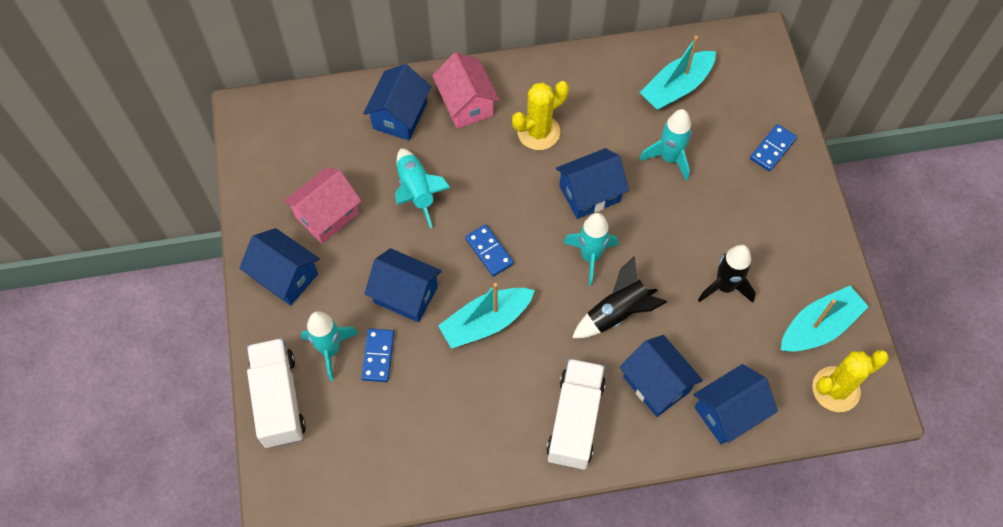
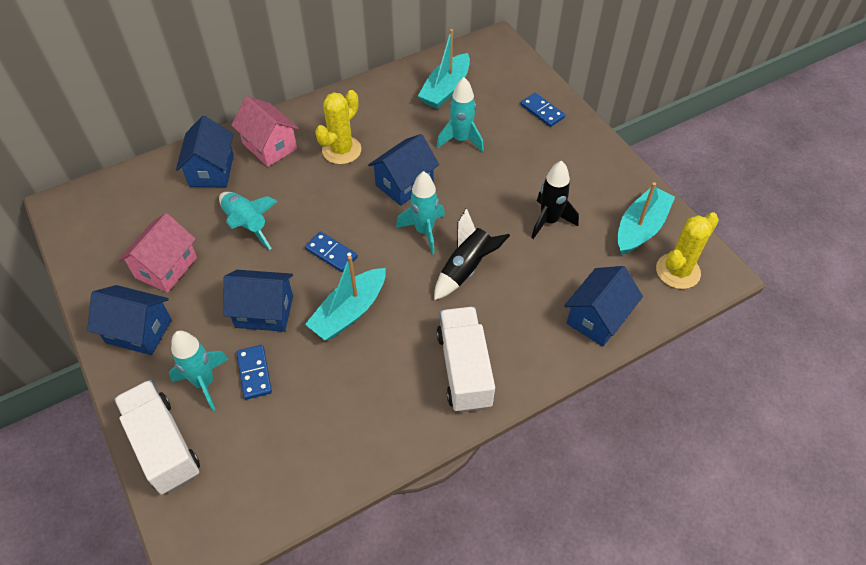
camera: 20 degrees left, 10 degrees down
(656, 384) = (525, 315): blue house -> none
(772, 149) = (542, 111): blue domino -> blue domino turned 60 degrees counterclockwise

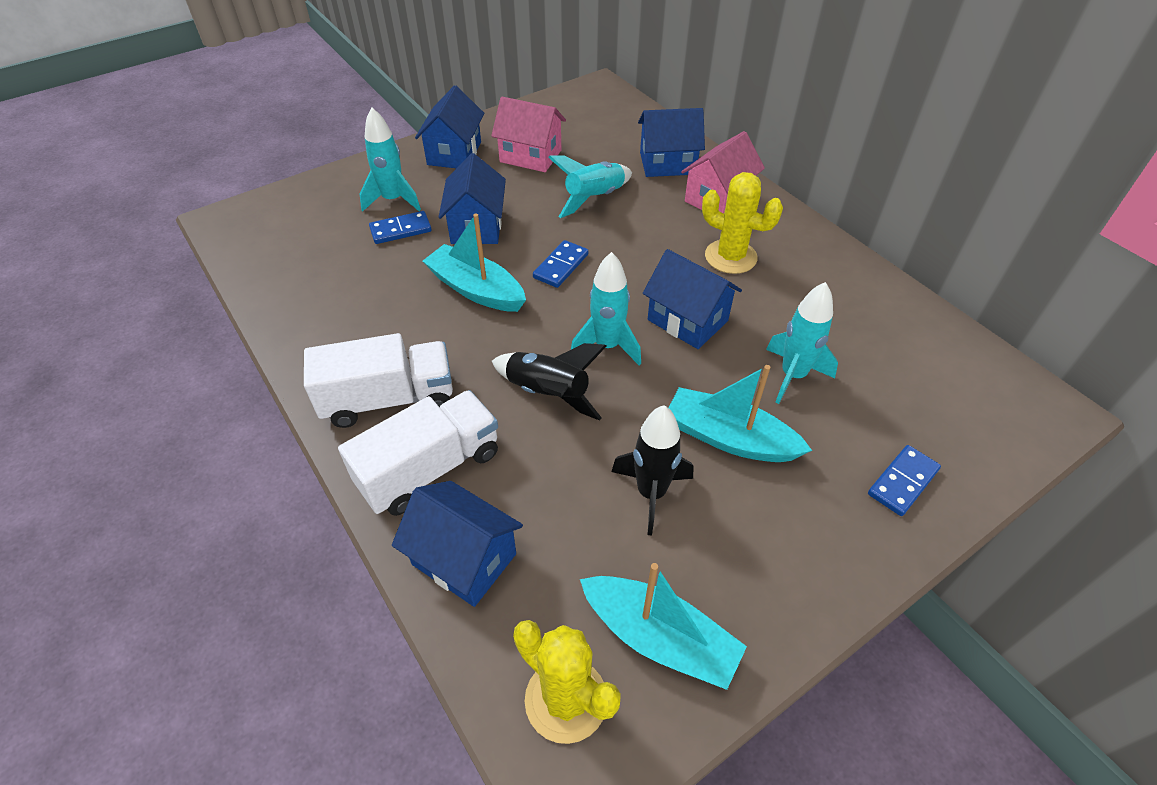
camera: 85 degrees right, 5 degrees down
(163, 445) = (329, 187): white truck -> white truck (430, 469)
(446, 89) = (896, 351): turquoise boat -> turquoise boat (729, 438)

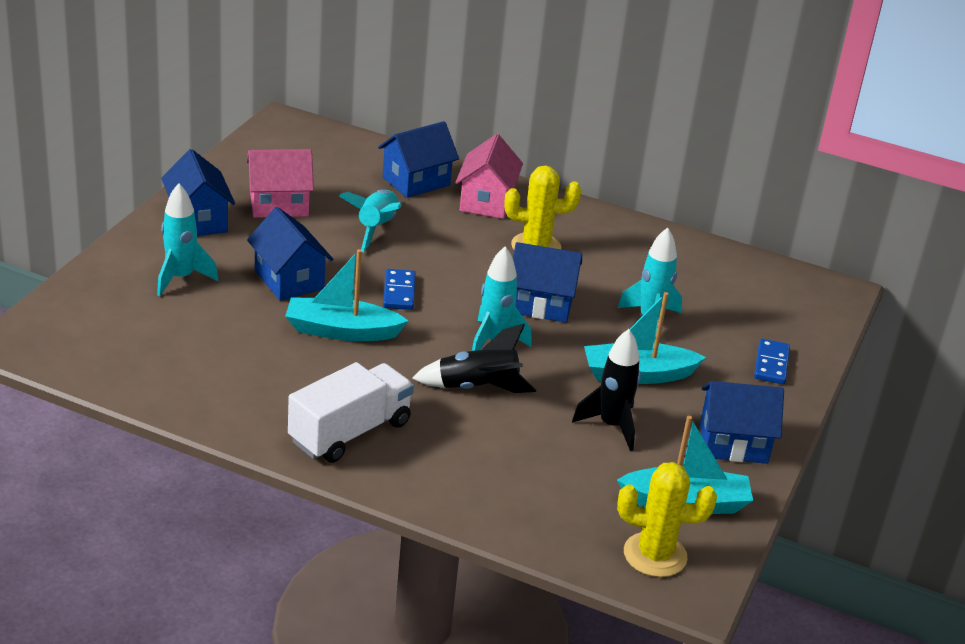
camera: 35 degrees left, 15 degrees down
(400, 230) = (217, 302): blue domino -> none
(430, 469) = (433, 466): white truck -> none
(464, 559) = (515, 509): blue house -> blue house (733, 443)

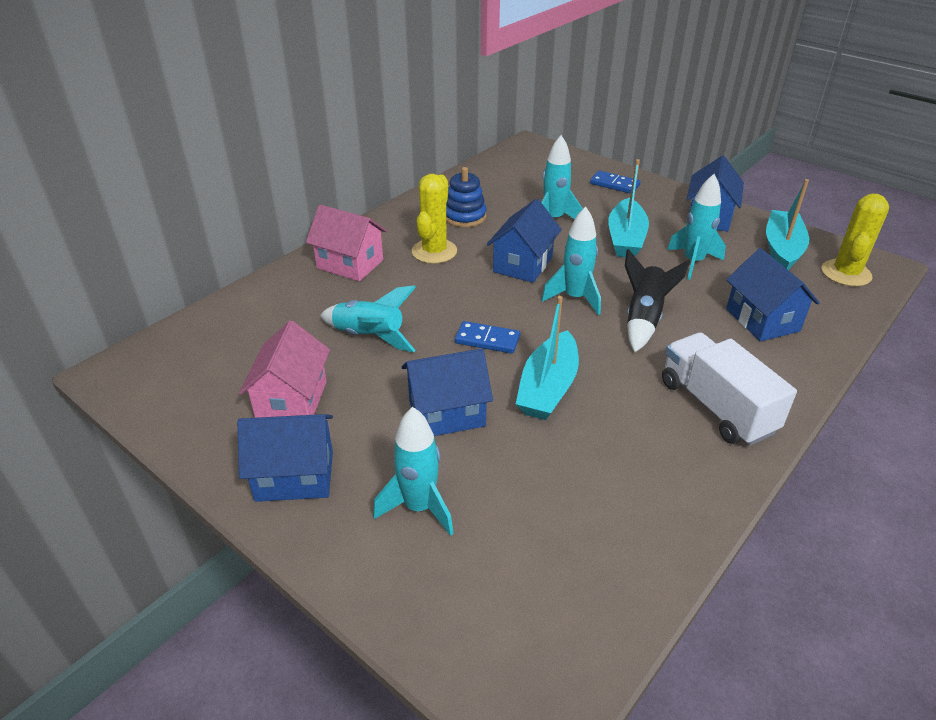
camera: 70 degrees left, 5 degrees up
(416, 181) = (294, 298): blue house -> blue house (762, 320)
(611, 426) = (693, 262): black rocket -> turquoise rocket
(618, 258) = (464, 216): none -> blue stacking toy

